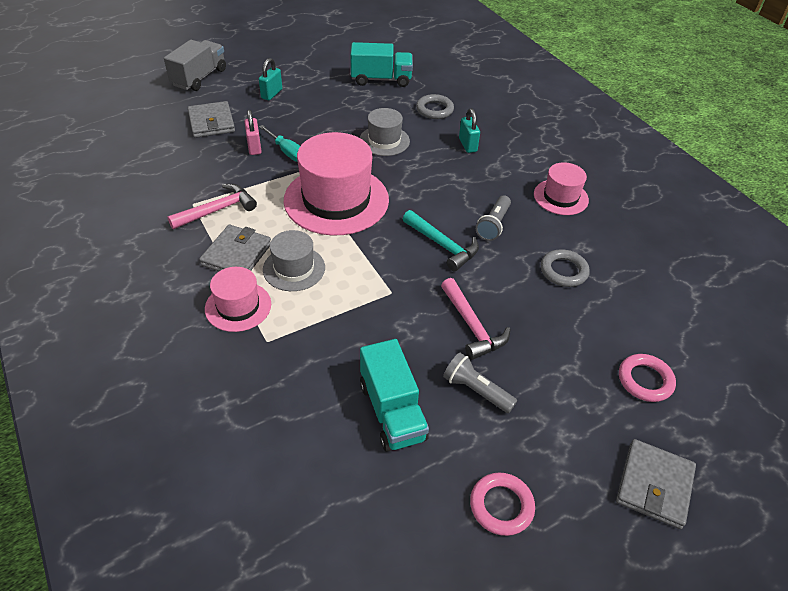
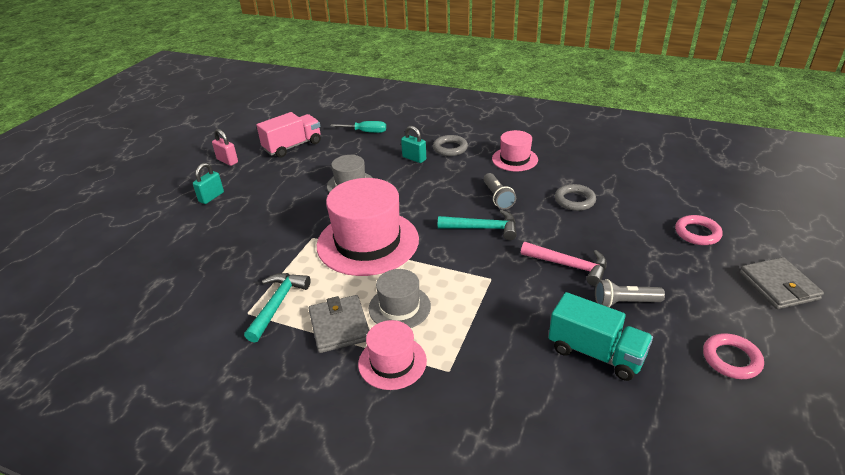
camera: 35 degrees left, 10 degrees down
(199, 78) = (123, 216): grey truck -> none
(211, 122) = (182, 244): grey wallet -> none
(217, 210) = (277, 304): pink hammer -> turquoise hammer
(254, 147) = (248, 242): pink padlock -> pink padlock (227, 161)
(271, 94) = (211, 197): turquoise padlock -> turquoise padlock turned 45 degrees clockwise
(287, 152) = (281, 231): turquoise screwdriver -> turquoise screwdriver (365, 132)
(381, 79) = (293, 146): turquoise truck -> pink truck
(434, 110) = (360, 147): grey ring -> grey ring (450, 148)

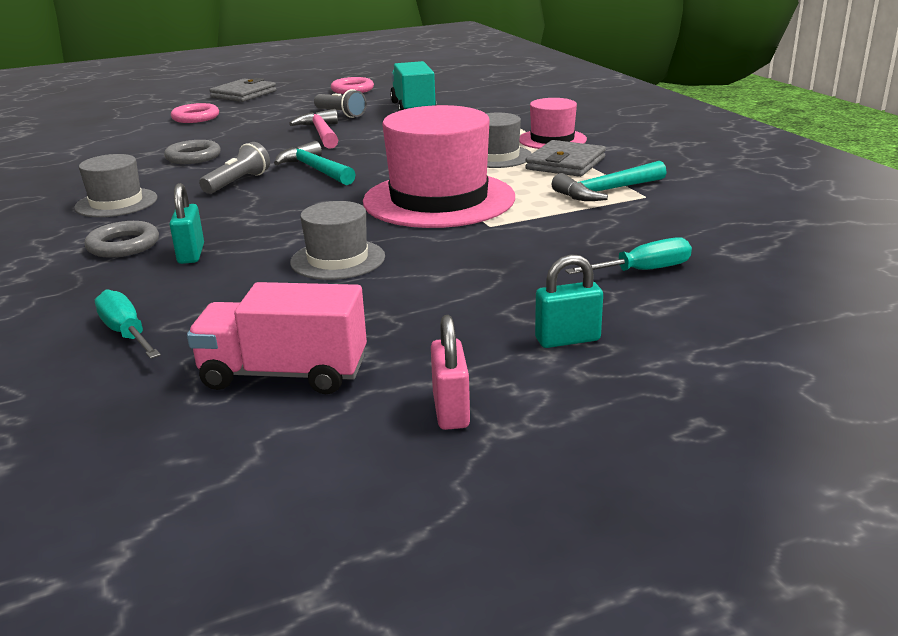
camera: 135 degrees left, 10 degrees down
(205, 245) = (642, 271): none -> turquoise screwdriver
(514, 159) = (116, 203): pink hat -> grey hat

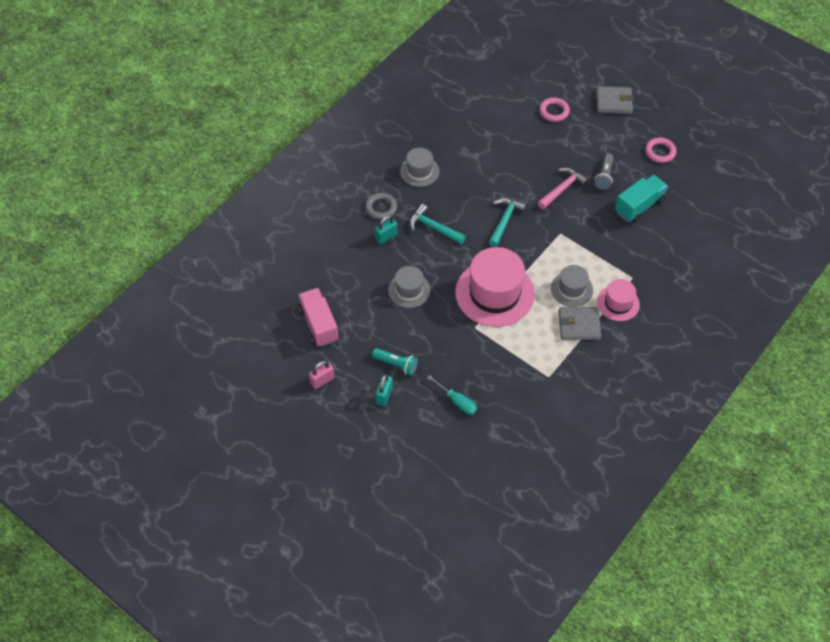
camera: 60 degrees right, 30 degrees up
(126, 333) = (319, 262): turquoise screwdriver -> none
(193, 157) = (492, 157): grey ring -> none
(238, 182) = (469, 200): grey flashlight -> none
(498, 308) = (396, 364): none -> turquoise flashlight
(567, 339) = (384, 395): turquoise padlock -> turquoise padlock turned 60 degrees clockwise
(606, 191) = (546, 358): turquoise hammer -> turquoise hammer (433, 227)

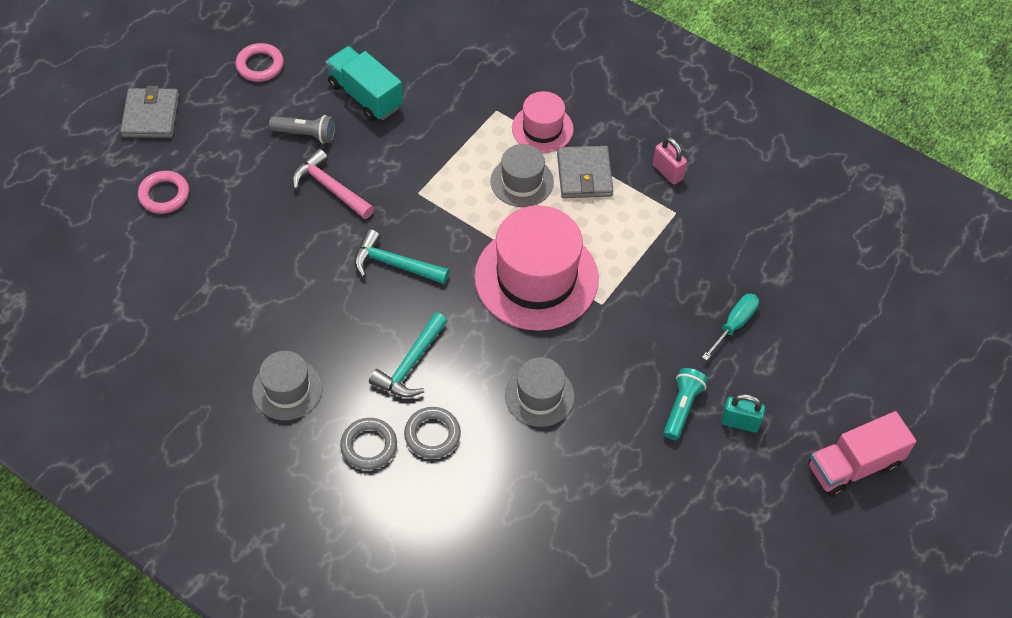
camera: 95 degrees left, 0 degrees up
(319, 324) = (619, 528): pink truck -> pink truck (853, 466)
(322, 380) = (726, 514): pink padlock -> pink padlock (667, 172)
(386, 237) = (432, 435): turquoise padlock -> grey ring

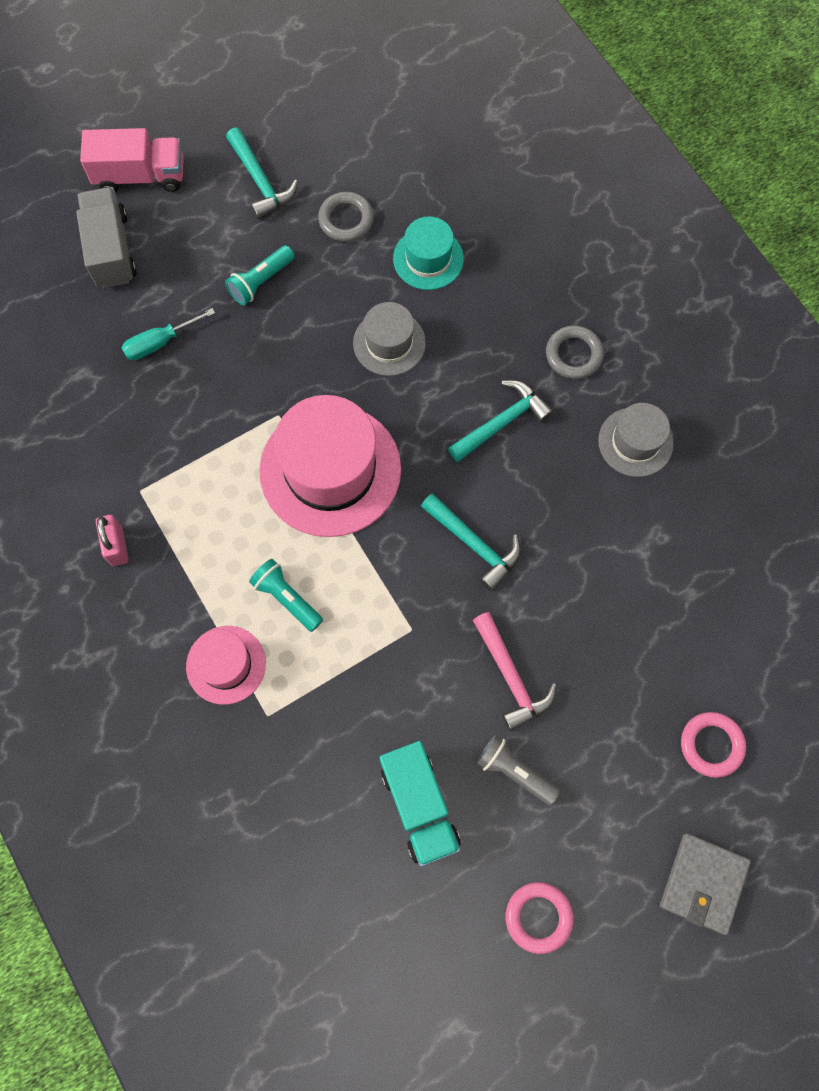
camera: 155 degrees left, 15 degrees up
(432, 435) = (509, 343): grey ring -> grey ring (346, 220)
(522, 181) = (287, 598): grey hat -> turquoise flashlight
(542, 487) = (428, 259): none -> turquoise hat
(584, 175) = (212, 579): grey wallet -> none
(740, 422) = (216, 249): turquoise padlock -> none
(740, 504) = (260, 181): none -> turquoise hammer
(830, 387) = (111, 250): none -> grey truck

